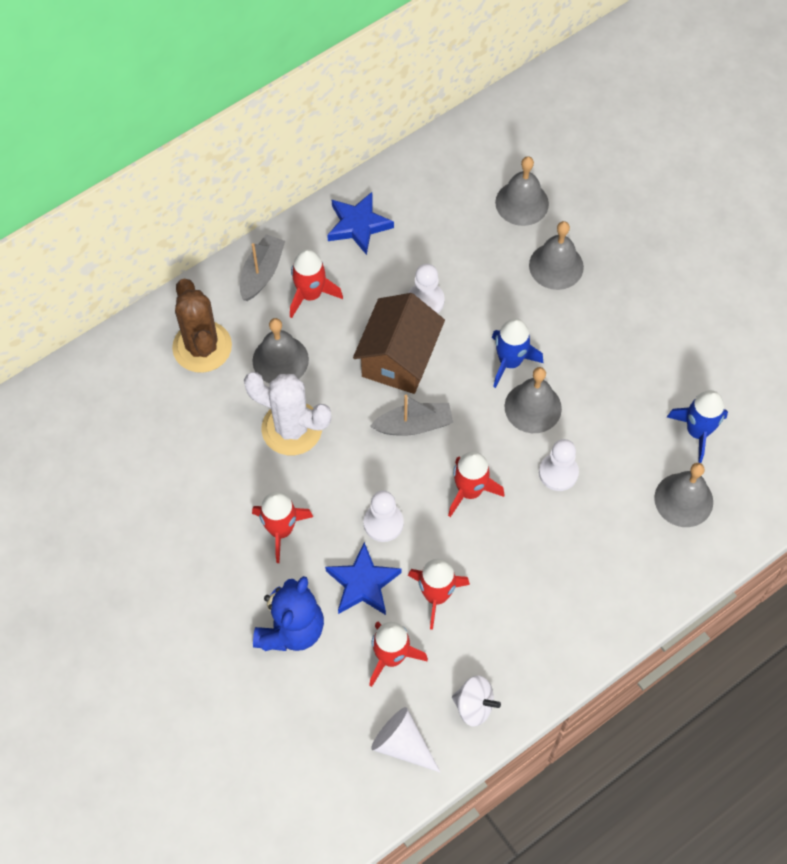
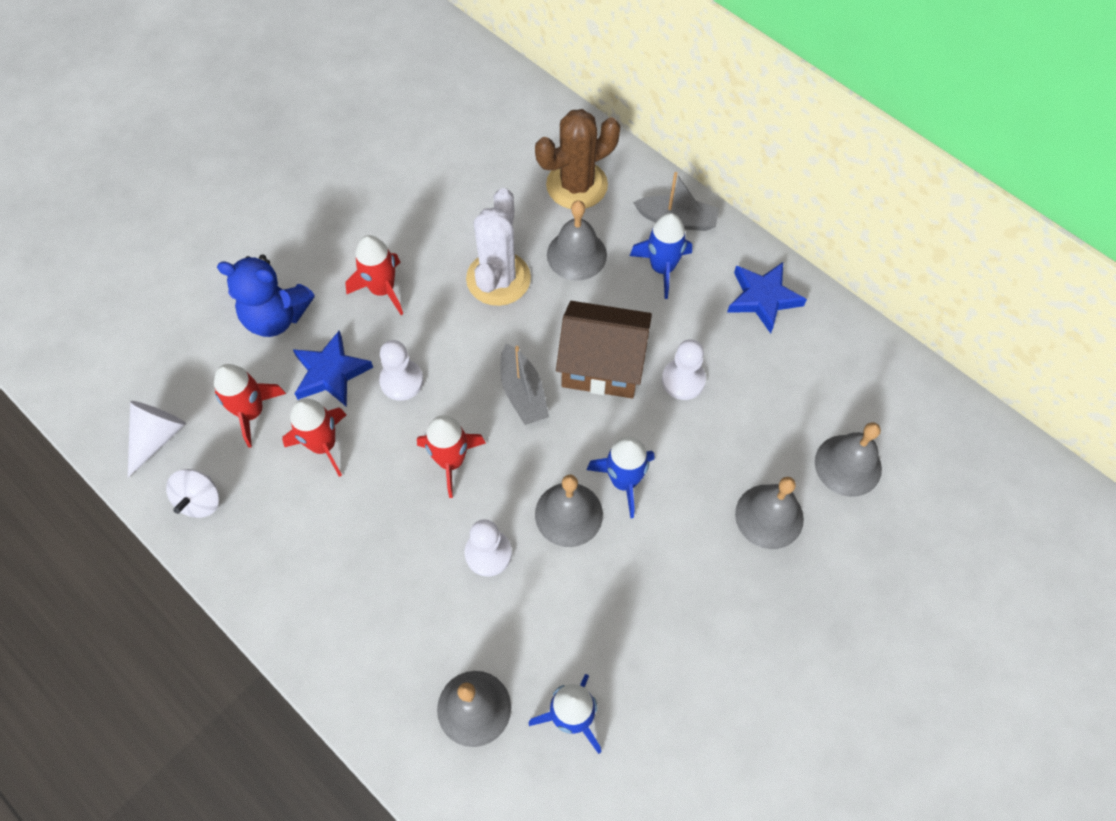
camera: 80 degrees right, 0 degrees up
(310, 294) = (662, 268): red rocket -> blue rocket

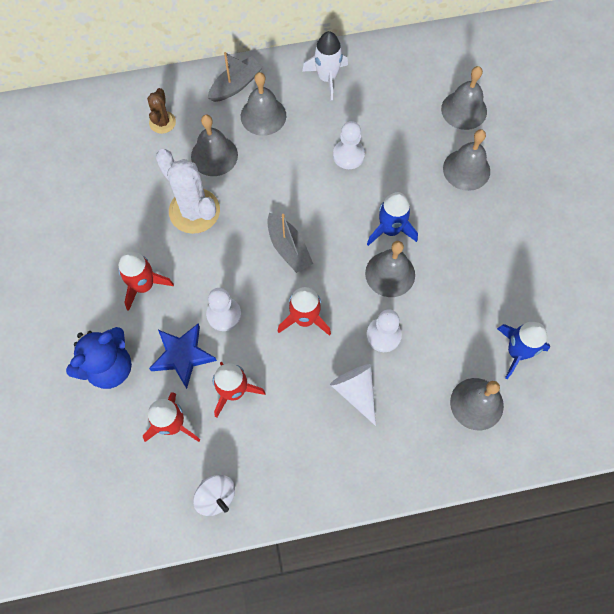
camera: 55 degrees left, 5 degrees up
(157, 437) = (143, 501): white cone -> white cone (356, 391)
(523, 392) = (288, 248): grey boat -> grey boat turned 45 degrees clockwise
(577, 185) = (162, 122): brown cactus -> brown cactus, size x0.55
(602, 365) = (304, 191): brown house -> none
(662, 268) = (263, 116): blue rocket -> grey bell
(763, 298) = (327, 78): blue star -> white rocket

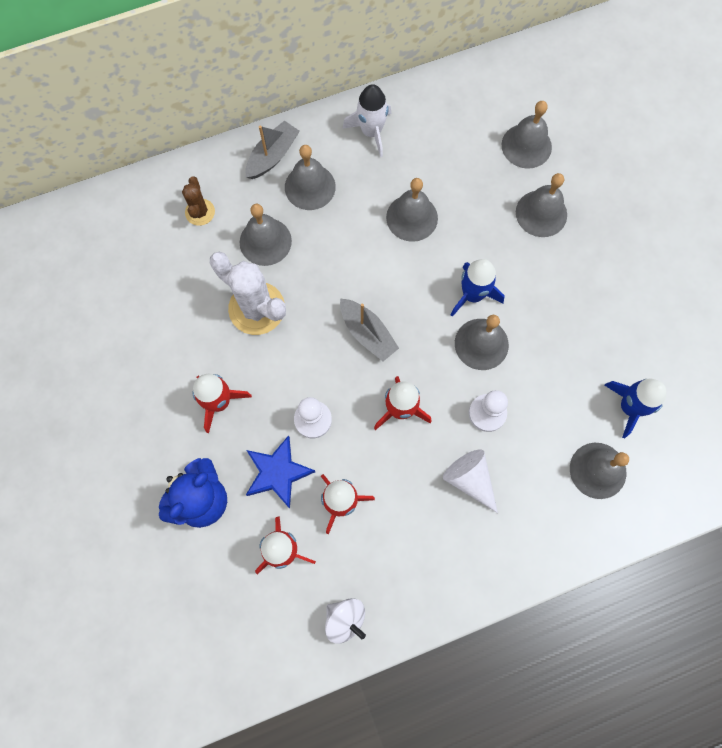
camera: 10 degrees left, 5 degrees up
(348, 155) = (412, 217): white pawn -> grey bell

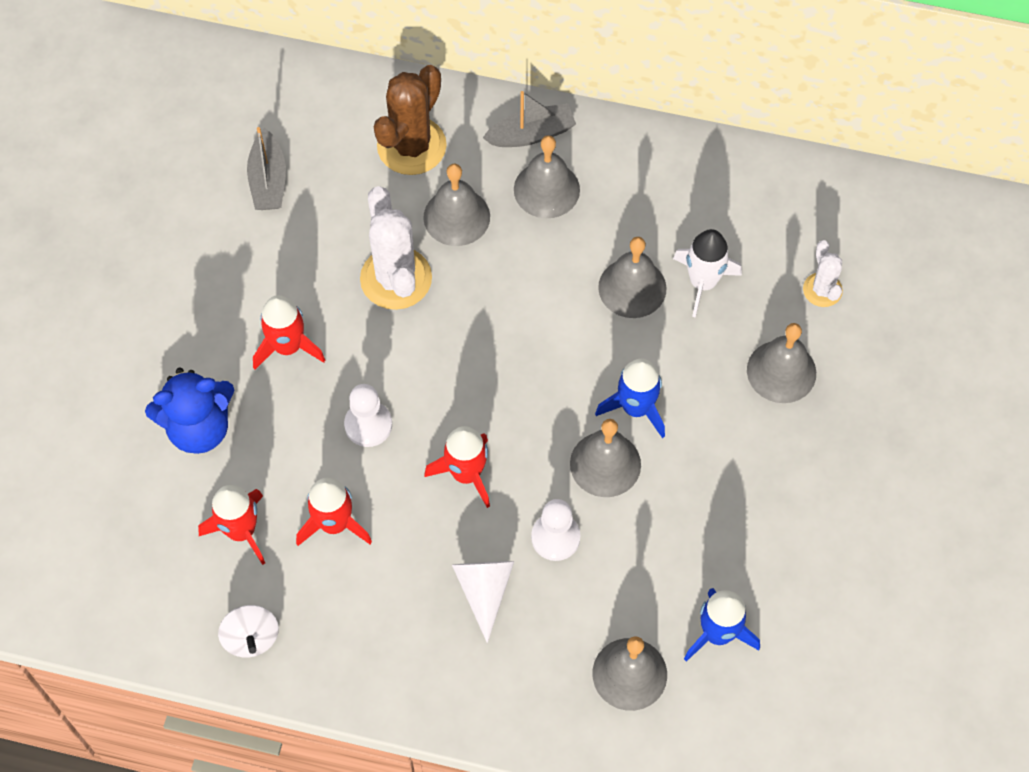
camera: 35 degrees right, 10 degrees down
(200, 212) = (411, 146): brown cactus -> brown cactus, size x1.82
(278, 473) = (293, 453): blue star -> none
(367, 333) = (491, 375): grey boat -> grey boat (268, 180)
(371, 132) = (658, 172): white rocket -> white rocket (703, 282)
(526, 146) = (822, 290): grey bell -> white cactus

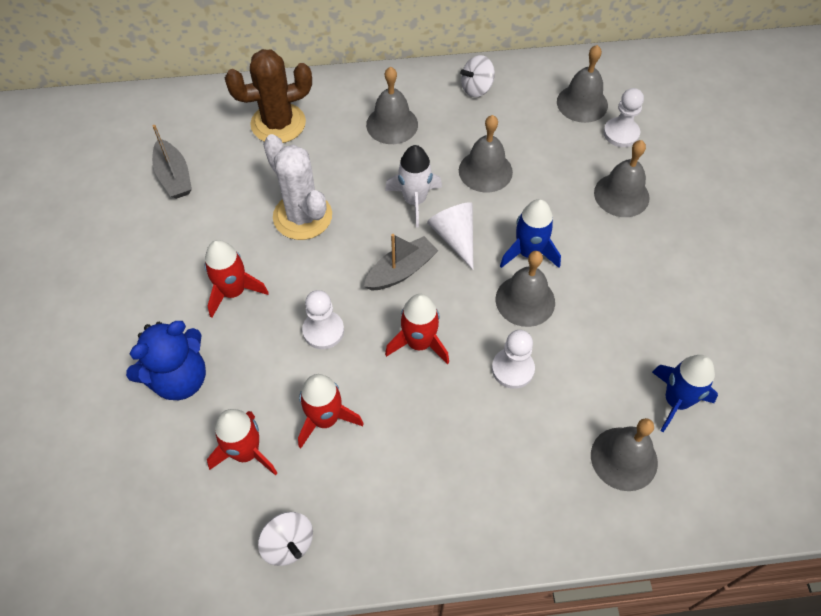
camera: 20 degrees left, 5 degrees down
(411, 146) = (278, 123): brown cactus -> brown cactus turned 60 degrees clockwise
(456, 217) = (332, 161): grey bell -> grey bell (582, 103)
(484, 591) = (474, 431): white cone -> white cone (455, 237)
(531, 134) = (364, 92): grey boat -> grey boat (401, 271)
(671, 171) = (476, 88): none -> white spinning top
(703, 282) = (535, 153): white rocket -> white rocket (415, 200)
(822, 290) = (621, 133): white cactus -> white pawn

